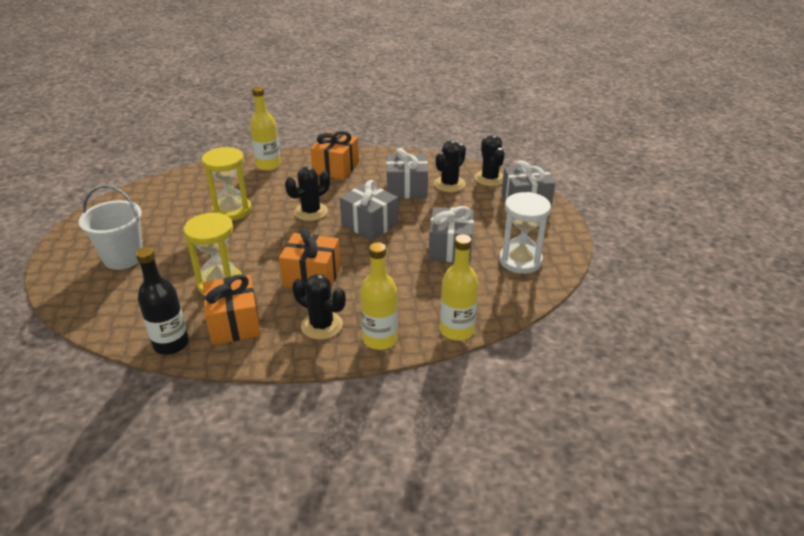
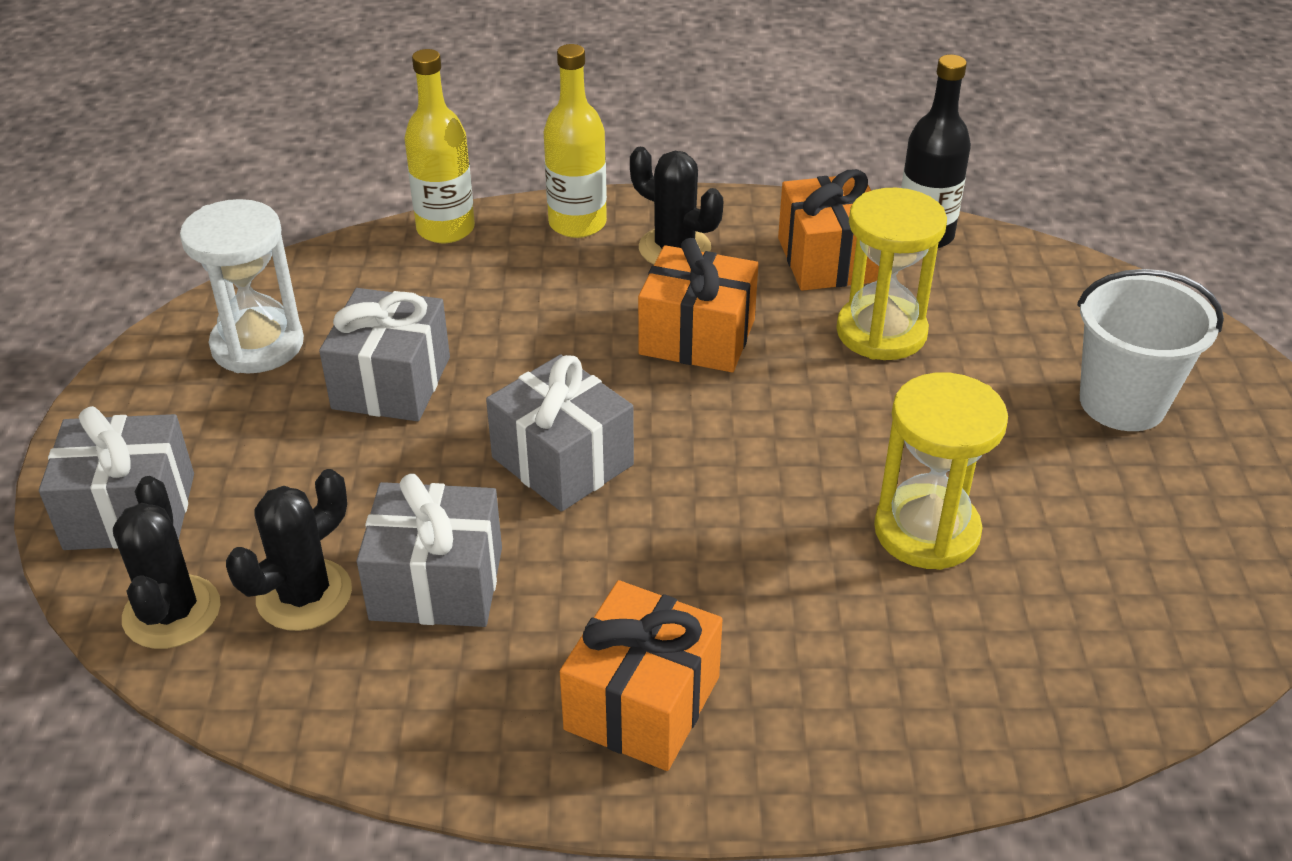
camera: 175 degrees left, 5 degrees up
(268, 165) = (874, 735): yellow bottle -> none
(311, 212) = (712, 512): black cactus -> none

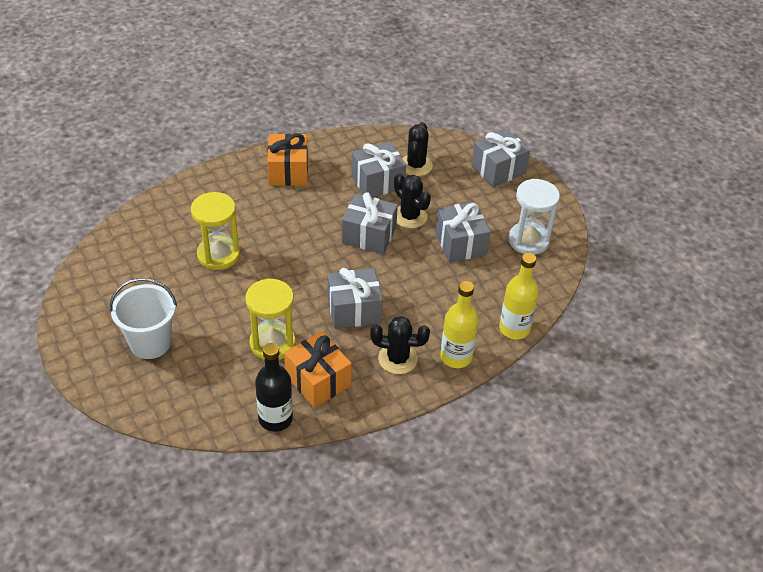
camera: 150 degrees right, 5 degrees up
(172, 612) = (450, 148): black cactus -> black cactus (409, 216)
(697, 337) = (354, 310): orange gift -> grey gift

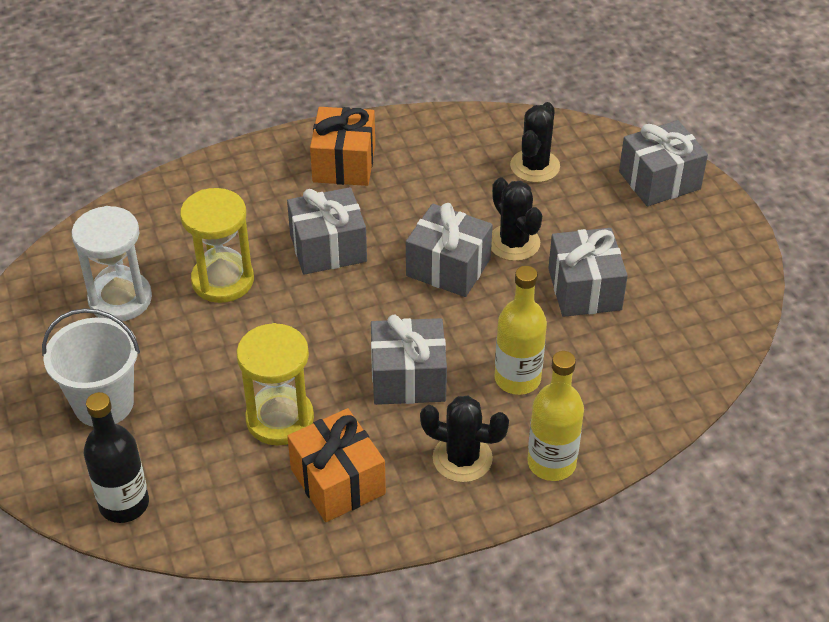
camera: 10 degrees right, 0 degrees up
(275, 419) = (266, 534): black bottle -> black bottle (124, 504)
(377, 182) = (474, 187): grey gift -> grey gift (328, 248)
(514, 329) = (648, 427): yellow bottle -> yellow bottle (517, 379)
(528, 240) = (690, 292): white hourglass -> white hourglass (120, 299)

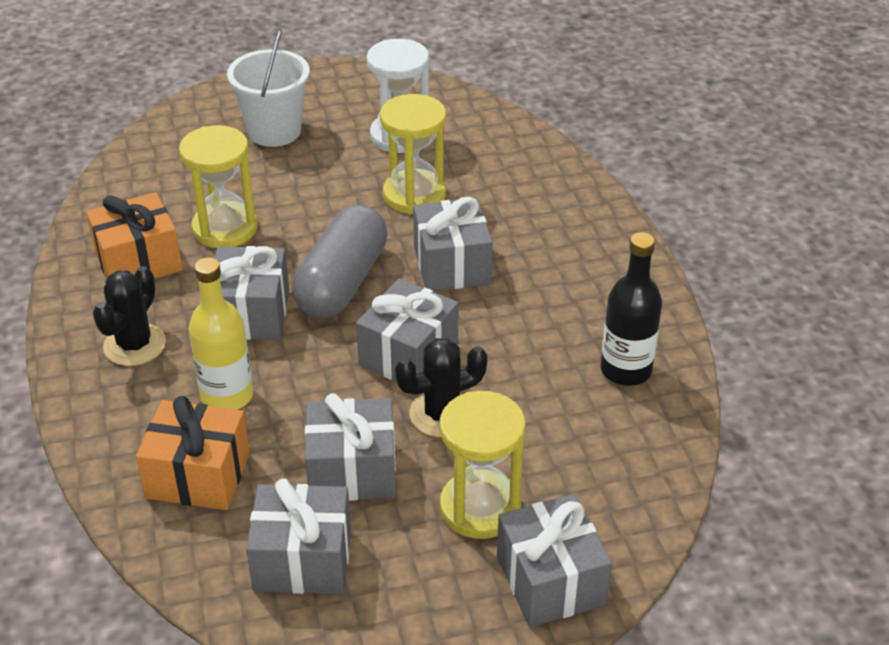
camera: 95 degrees right, 5 degrees down
(124, 504) = (161, 145): black bottle -> black bottle (626, 370)
(344, 163) = (591, 281): orange gift -> orange gift (198, 475)
(358, 319) = (342, 282): none -> grey capsule
(535, 166) = (583, 449): black cactus -> none
(551, 463) = (104, 411): yellow bottle -> none
(604, 217) = (480, 507): none -> yellow hourglass
(678, 307) = (302, 559): none -> grey gift

